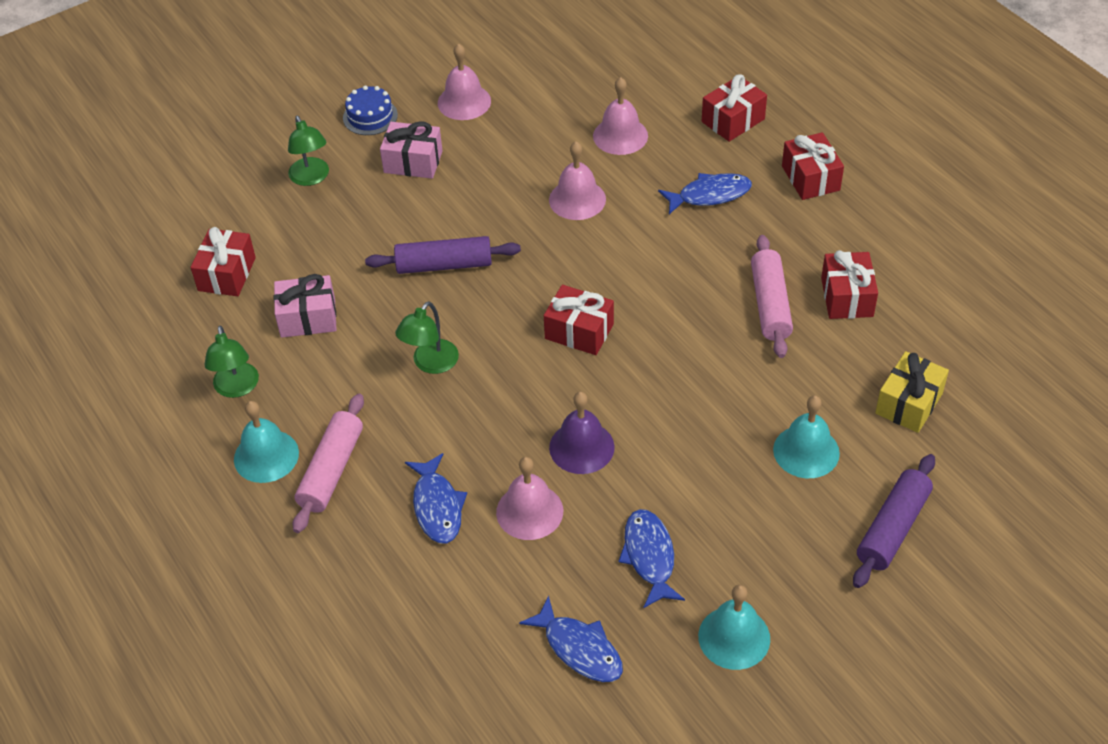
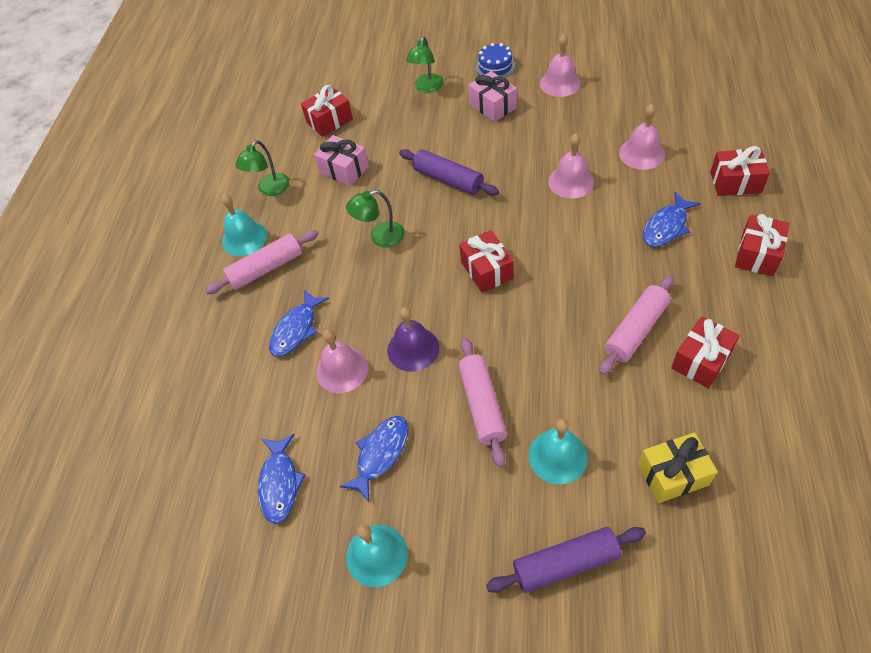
camera: 45 degrees right, 5 degrees up
(699, 453) = (482, 405): none -> pink rolling pin
(709, 195) = (666, 226): blue fish -> blue fish turned 105 degrees clockwise

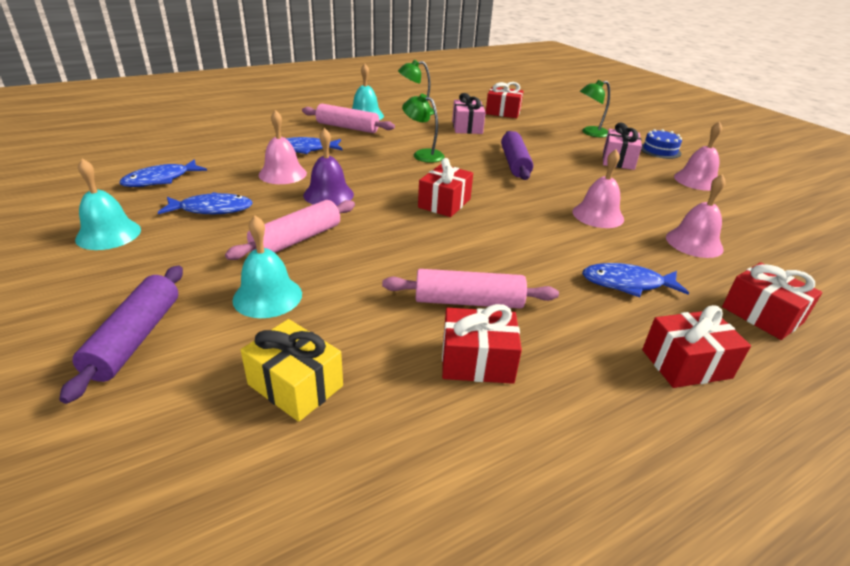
camera: 45 degrees right, 20 degrees down
(565, 564) = (135, 338): purple rolling pin -> purple rolling pin turned 60 degrees clockwise

